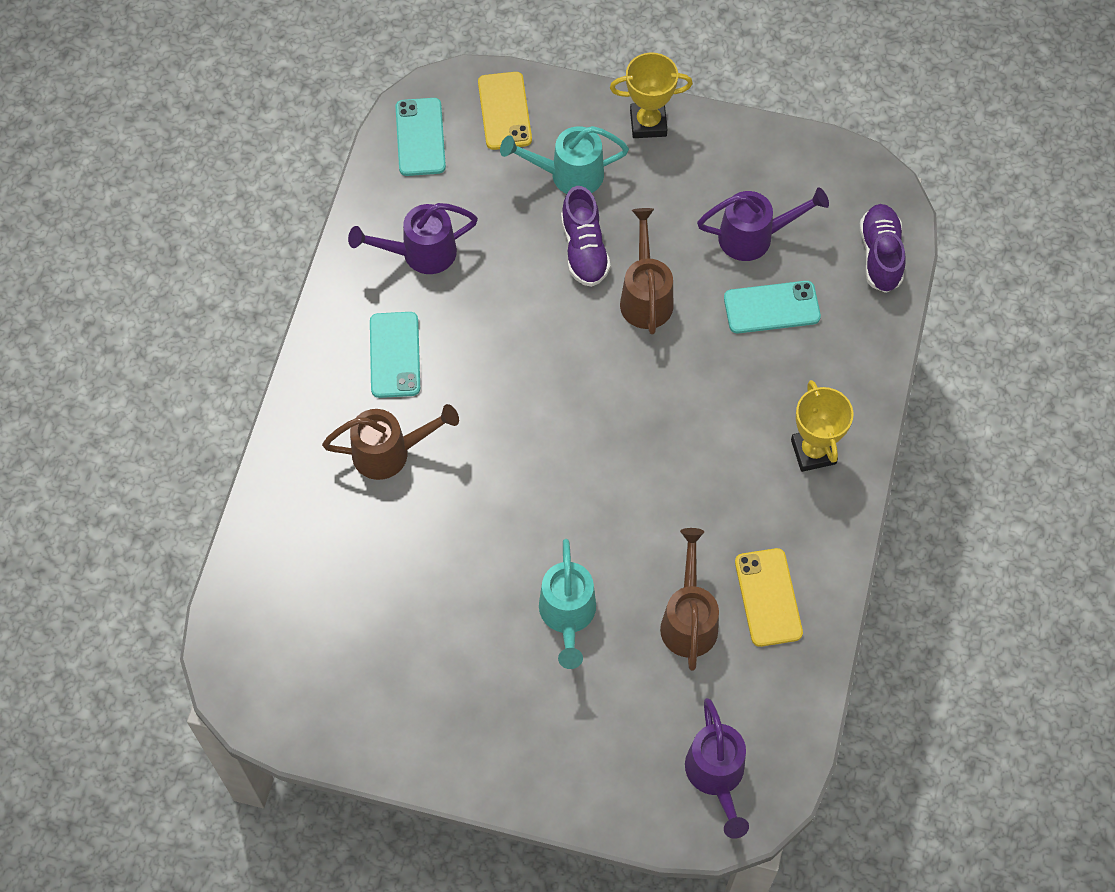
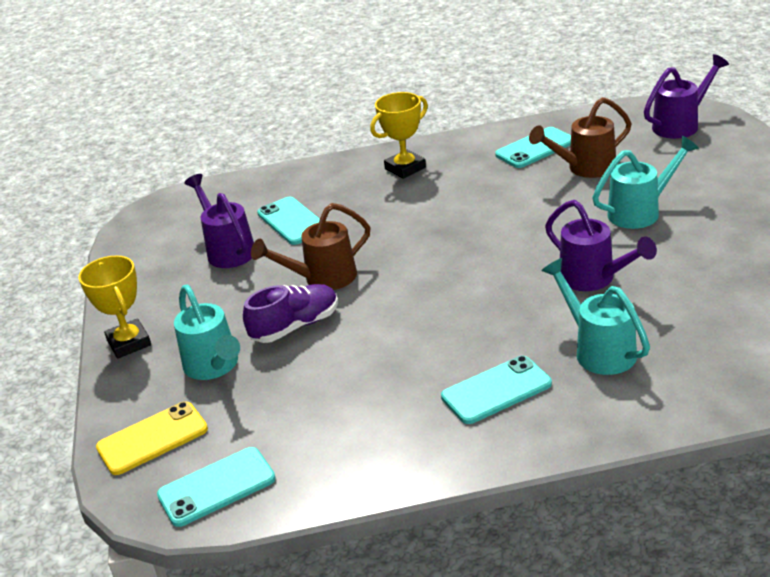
camera: 110 degrees left, 30 degrees down
(389, 452) = (599, 350): brown watering can -> turquoise watering can
(420, 253) = (367, 423): purple watering can -> purple watering can (593, 279)
(768, 597) = (535, 148): yellow phone -> turquoise phone
(880, 255) = (212, 195): purple shoe -> none

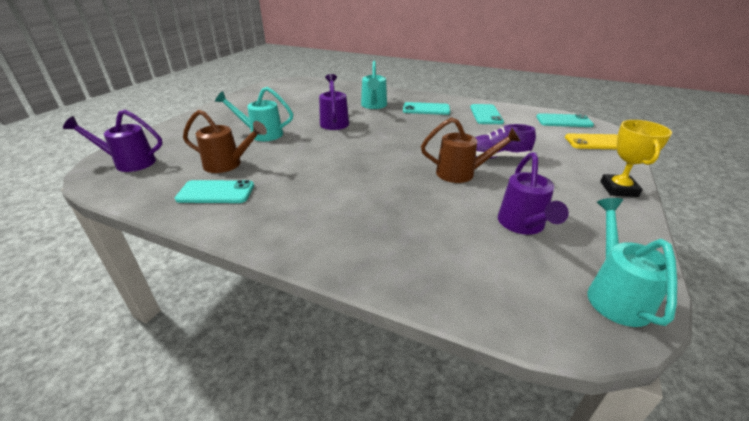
camera: 150 degrees left, 0 degrees up
(214, 366) = (555, 157): turquoise watering can -> turquoise watering can (614, 294)
(292, 221) = (451, 225): turquoise phone -> turquoise phone (486, 114)
(405, 168) = (313, 228): yellow trophy -> none

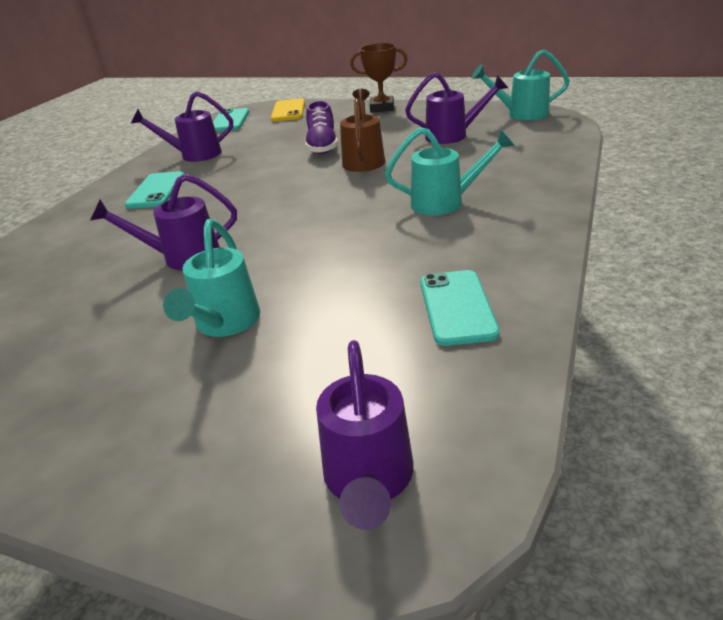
camera: 90 degrees left, 0 degrees up
(228, 164) = (361, 325): brown watering can -> none
(374, 106) = (117, 232): turquoise watering can -> turquoise watering can (445, 202)
(486, 114) = (195, 155): turquoise phone -> purple watering can
(618, 189) = (382, 108): yellow trophy -> brown trophy

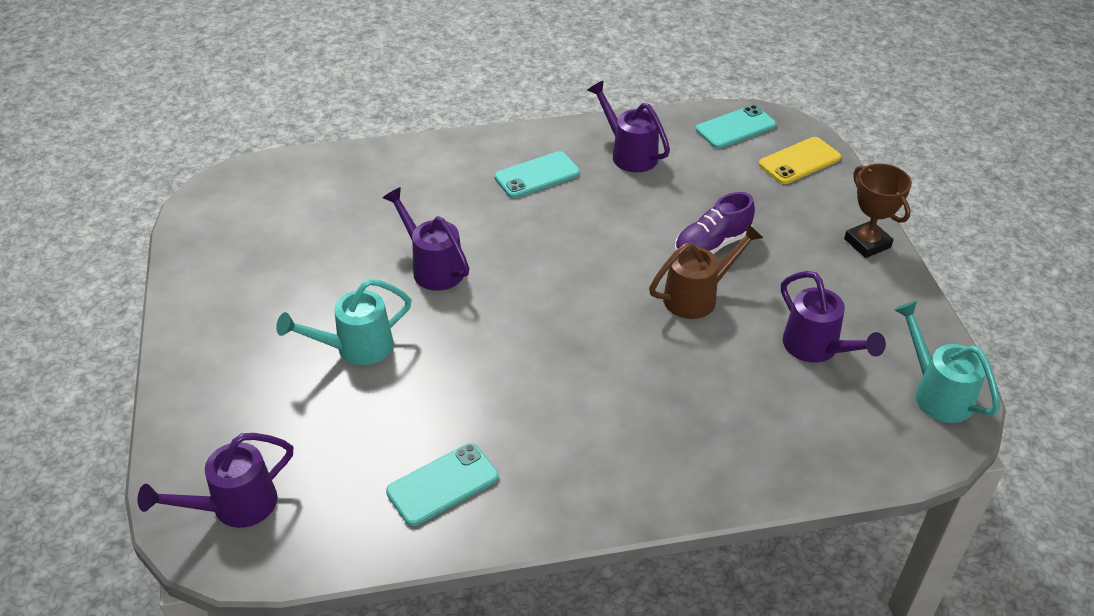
camera: 55 degrees right, 10 degrees up
(445, 202) = (630, 407): turquoise watering can -> none

